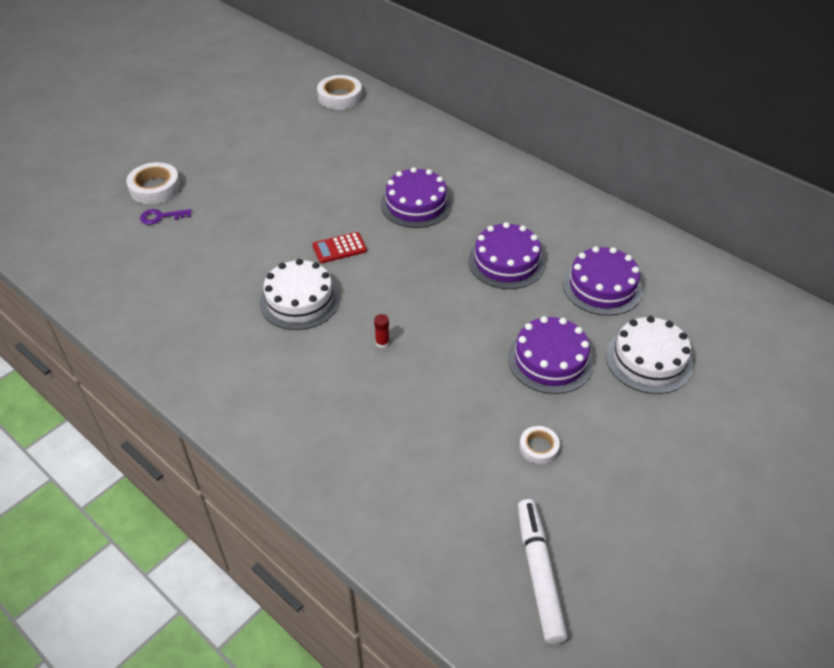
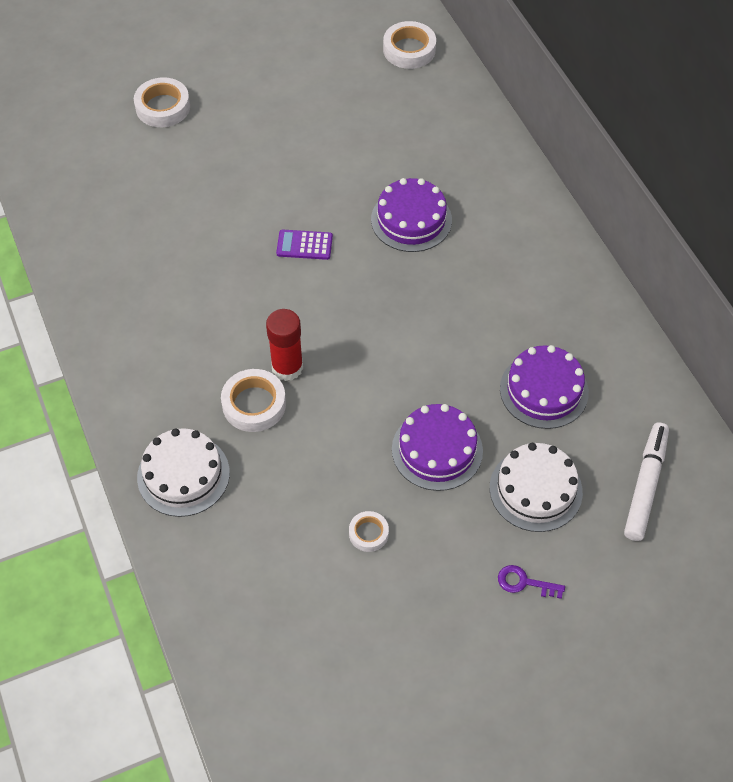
camera: 25 degrees right, 10 degrees up
(161, 217) = (153, 145): purple key -> purple key (524, 582)
(300, 300) = (235, 291): white cake -> white cake (183, 475)
(339, 248) = (304, 245): red calculator -> purple calculator
(371, 382) = (254, 404): none -> white tape
(382, 343) = (287, 367): red glue stick -> red glue stick, size x2.18
(506, 262) = (463, 324): purple cake -> none
(539, 573) = (295, 647): white marker -> white marker (645, 485)

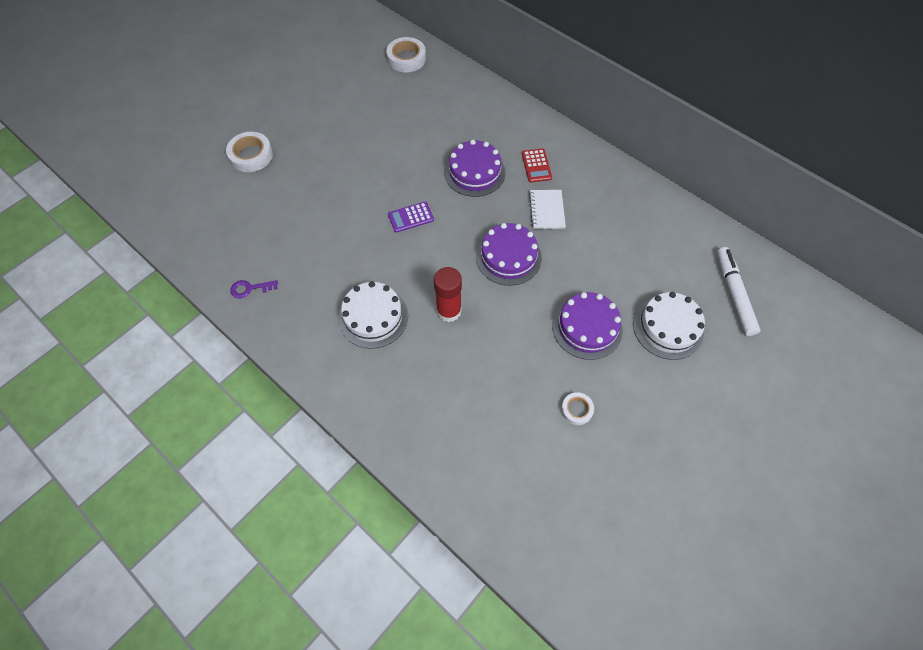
camera: 25 degrees left, 5 degrees up
(183, 475) = (417, 425): white cake -> white cake (373, 317)
(254, 404) = (440, 348): white tape -> none
(472, 297) = (546, 210): none -> white notebook
(492, 239) = (536, 166): none -> red calculator
(524, 582) = (701, 397): purple key -> purple key (250, 288)
(544, 390) = (631, 256): purple cake -> purple cake (508, 257)

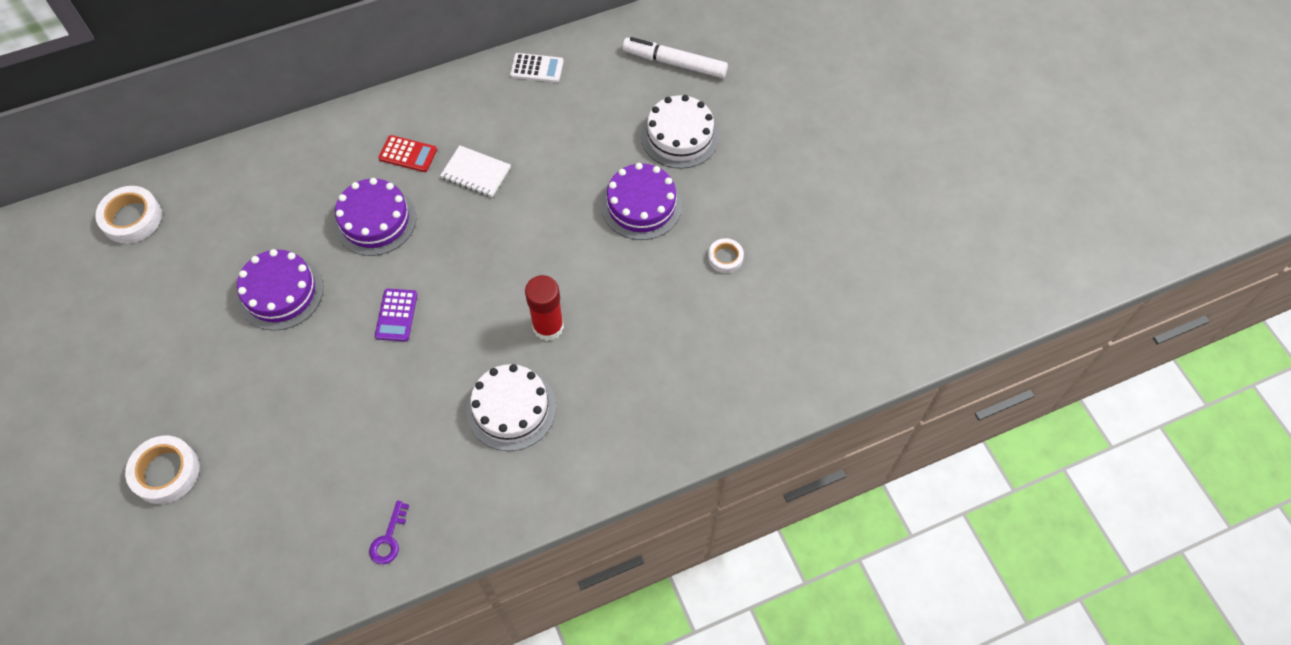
camera: 65 degrees left, 0 degrees up
(508, 257) = (514, 238): purple cake -> purple cake (280, 292)
(659, 206) = (537, 68): none -> white calculator

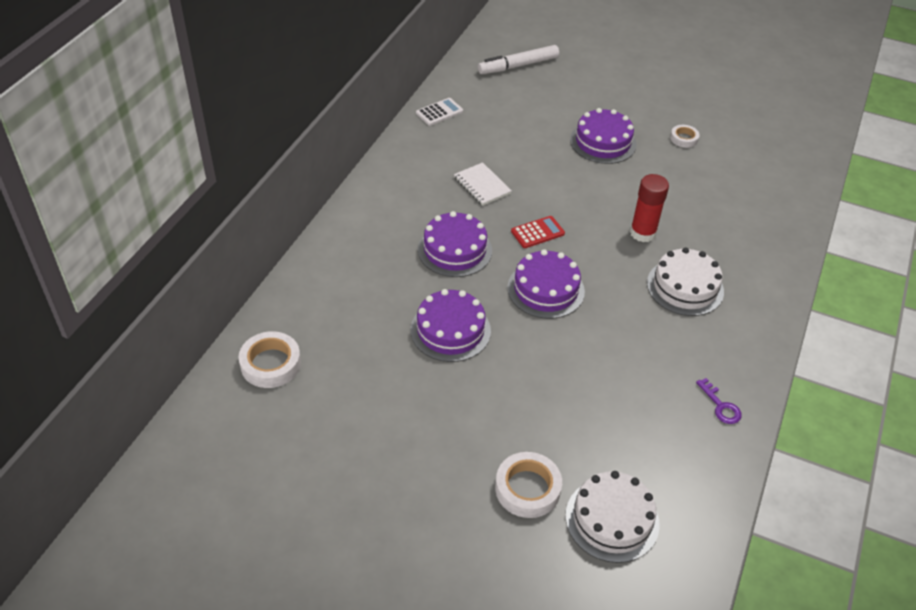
camera: 45 degrees left, 15 degrees down
(396, 315) = (545, 289): purple calculator -> purple cake
(408, 154) = (423, 202): red calculator -> red calculator (537, 232)
(476, 173) = (482, 185): white notebook -> white notebook turned 75 degrees clockwise
(680, 136) = (573, 98): white cake -> white cake (612, 519)

